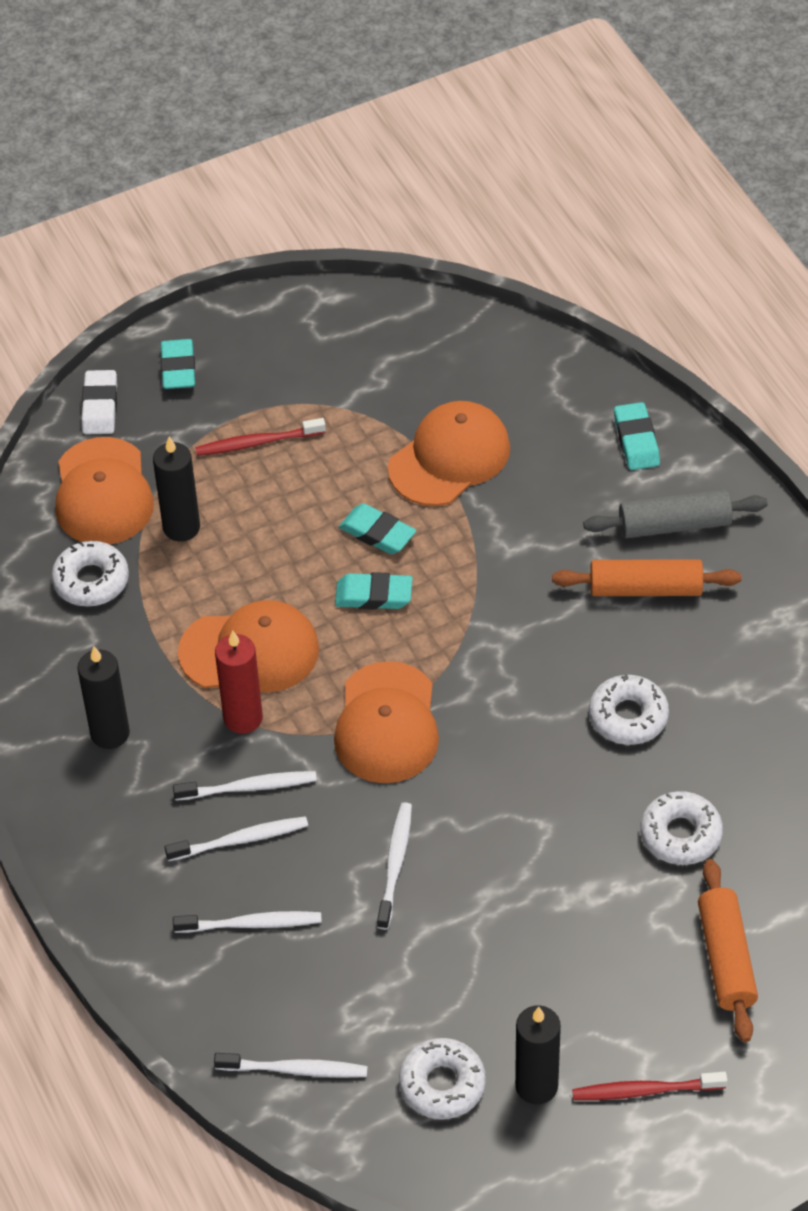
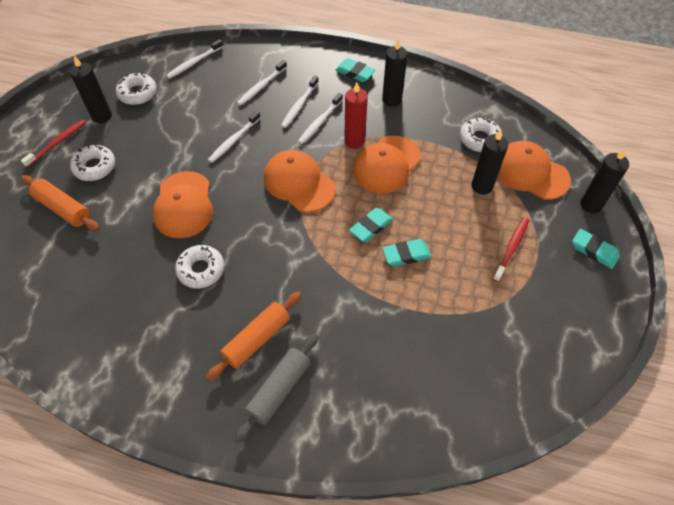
camera: 130 degrees right, 5 degrees up
(100, 406) = (591, 204): white eraser -> black candle
(395, 864) = (234, 140): white toothbrush -> white toothbrush turned 75 degrees clockwise
(449, 458) = (426, 321): orange cap -> orange cap (183, 205)
(636, 440) = (352, 424): turquoise eraser -> turquoise eraser (355, 73)
(680, 834) = (127, 240): white donut -> white donut (95, 167)

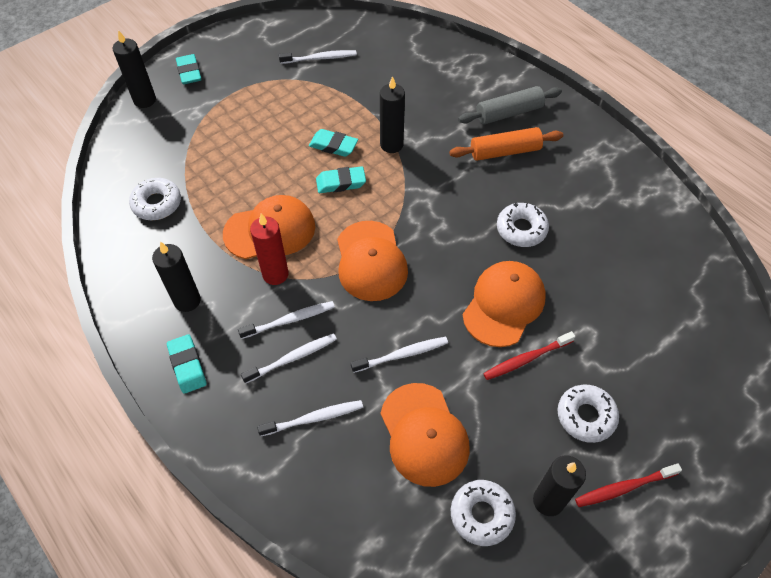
camera: 145 degrees left, 0 degrees up
(63, 208) = (641, 377): orange rolling pin -> none
(194, 62) = (372, 526): white toothbrush -> white toothbrush (320, 58)
(482, 186) = (209, 162): black candle -> black candle (391, 145)
(511, 248) = (246, 106): red toothbrush -> red toothbrush (526, 359)
(530, 172) = (155, 149): orange cap -> orange cap (424, 434)

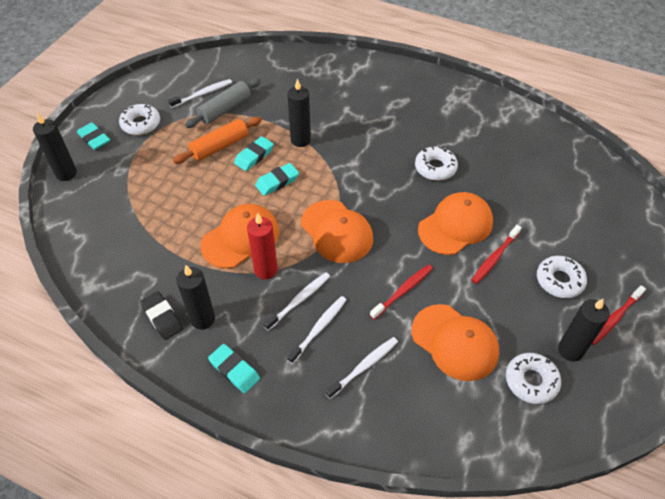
camera: 25 degrees left, 5 degrees down
(151, 283) = (162, 317): none -> black eraser
(157, 203) = (128, 252): white donut -> white donut (141, 124)
(333, 146) = (254, 156): turquoise eraser -> turquoise eraser turned 45 degrees counterclockwise
(402, 355) = (403, 291): white toothbrush -> red toothbrush
(504, 305) = (455, 226): orange cap -> orange cap turned 45 degrees clockwise
(505, 151) = (389, 117): orange rolling pin -> orange rolling pin (219, 146)
(509, 113) = (376, 89): grey rolling pin -> grey rolling pin (225, 109)

